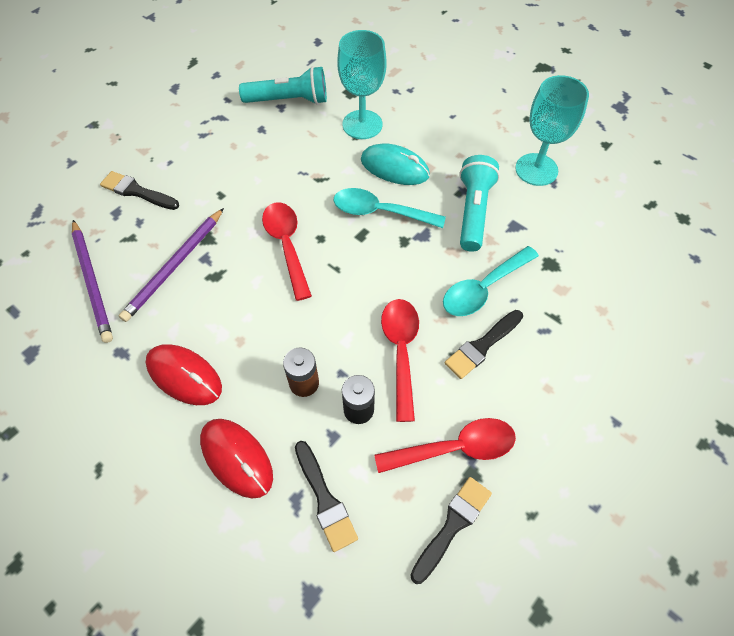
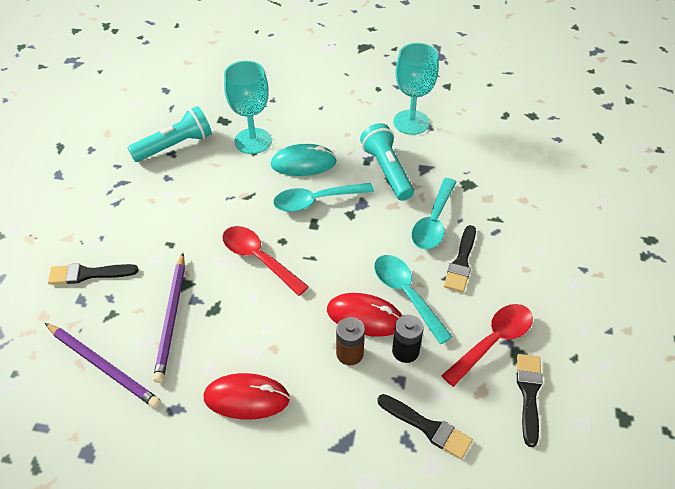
camera: 30 degrees left, 10 degrees down
(236, 458) = (338, 436): red mouse -> red mouse (365, 317)
(401, 351) = (406, 294): red spoon -> turquoise spoon

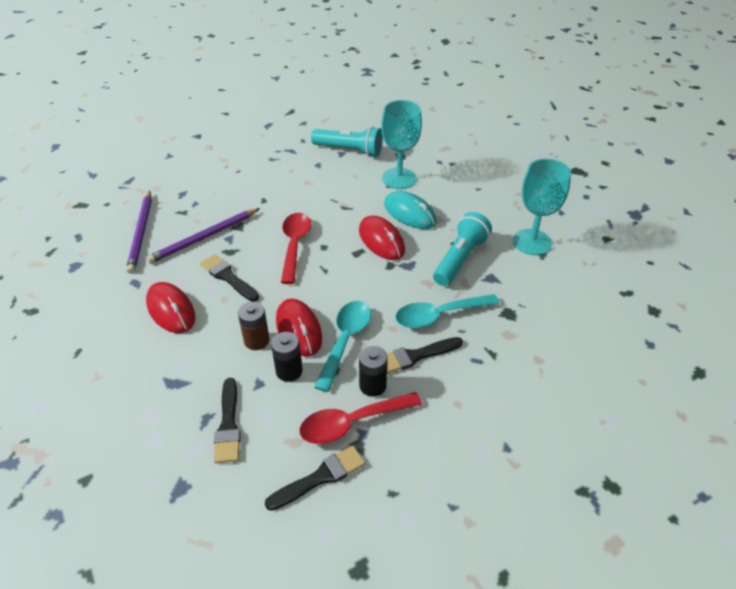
camera: 50 degrees right, 5 degrees down
(88, 274) = (204, 184): black brush -> black brush (228, 277)
(316, 201) = (381, 240): turquoise spoon -> red mouse
(467, 306) = (372, 385): none -> black battery
(493, 341) = (352, 422): red spoon -> red spoon turned 150 degrees clockwise

